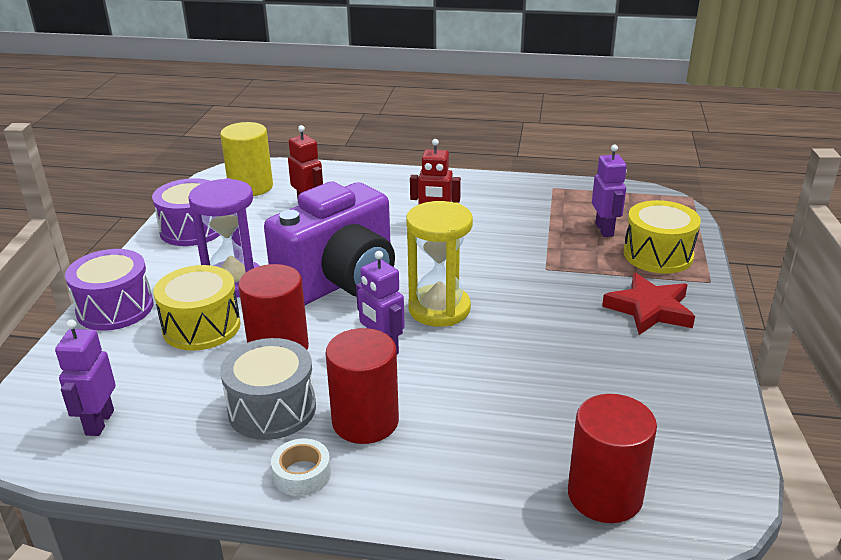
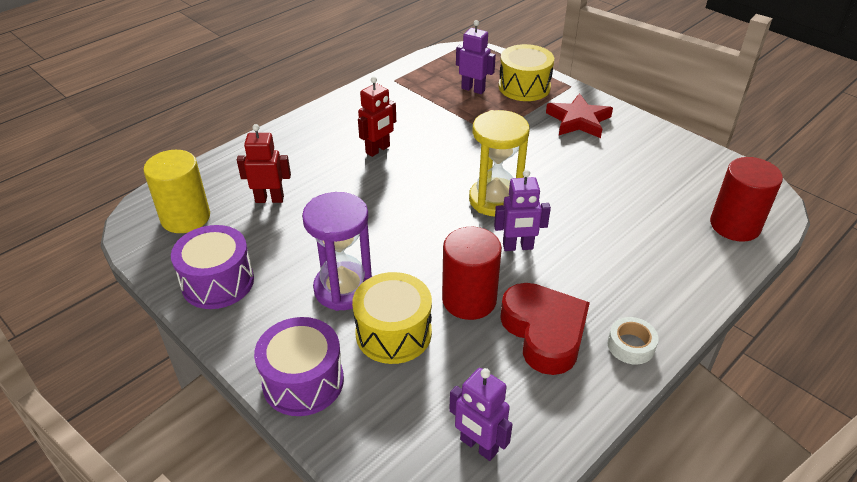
camera: 55 degrees left, 10 degrees up
(272, 409) = (544, 333): grey drum -> red heart
(341, 282) = (409, 230): purple camera -> none
(365, 421) = (596, 291): red cylinder -> none

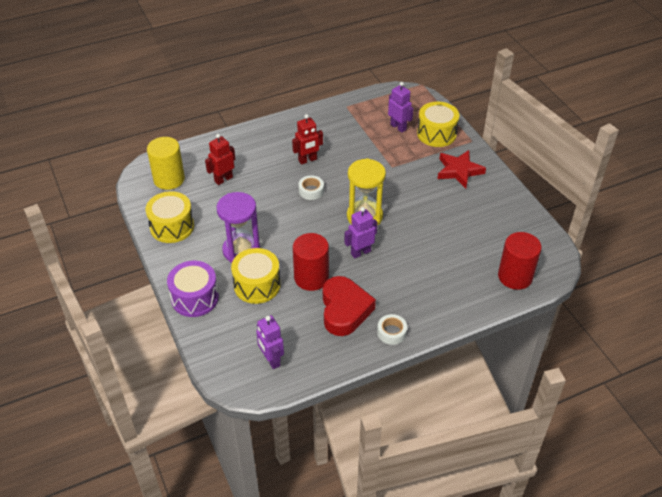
camera: 20 degrees right, 5 degrees up
(218, 282) = (172, 226): purple drum -> yellow drum
(269, 199) = (223, 179): red robot -> red robot turned 60 degrees counterclockwise
(403, 185) = (311, 191): none -> white tape
(518, 247) = (360, 252): purple robot -> purple robot turned 135 degrees clockwise

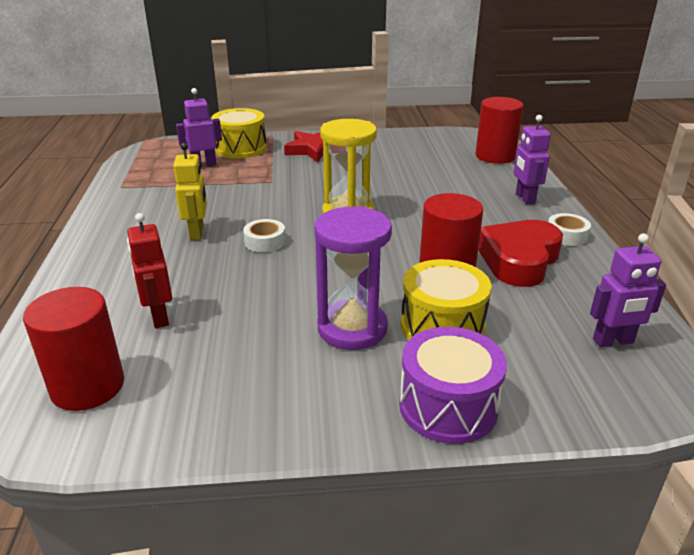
camera: 70 degrees left, 15 degrees down
(169, 179) = (87, 386): yellow cylinder -> red cylinder
(172, 226) = (231, 405): yellow drum -> none
(307, 160) = (197, 233): red robot -> yellow robot
(344, 310) = (519, 260): red heart -> red heart turned 75 degrees counterclockwise
(360, 252) = (414, 229): purple robot -> purple robot (524, 198)

